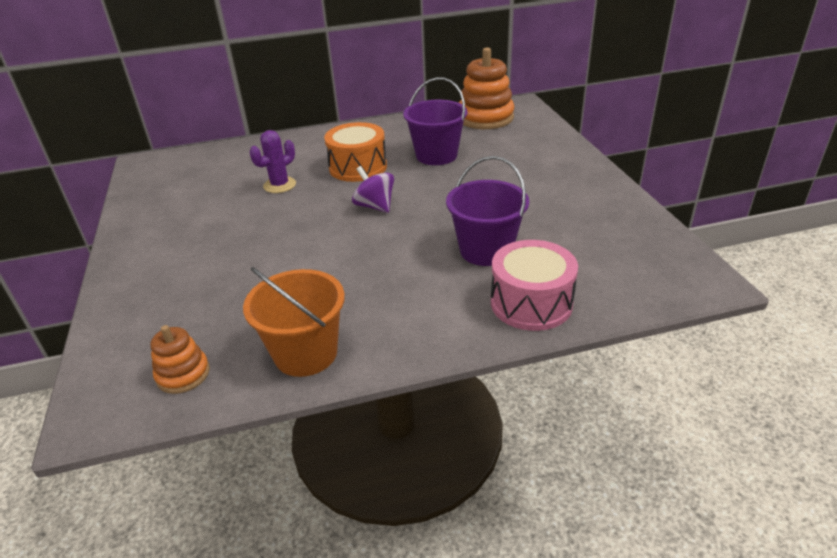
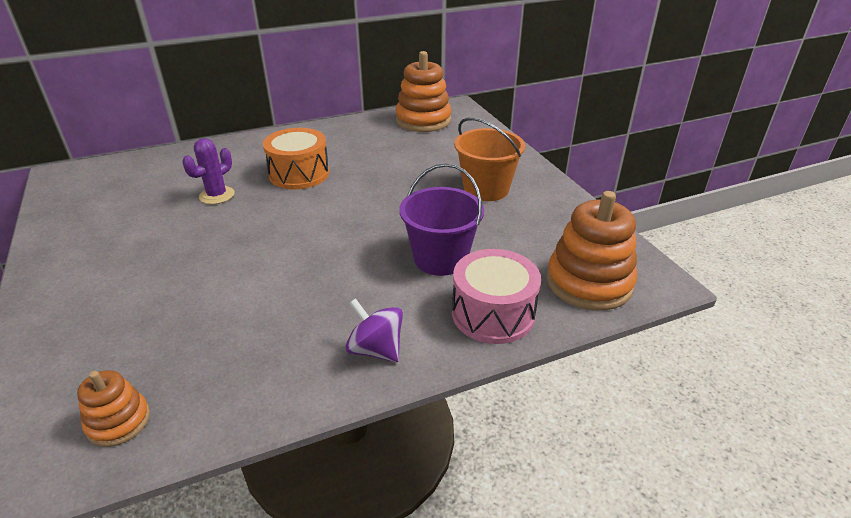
camera: 10 degrees left, 0 degrees up
(306, 353) = (260, 386): orange bucket -> orange bucket (486, 189)
(375, 206) = (321, 215): purple spinning top -> purple spinning top (376, 349)
(436, 155) = (379, 160): purple bucket -> none
(633, 279) = (589, 282): none -> orange stacking toy

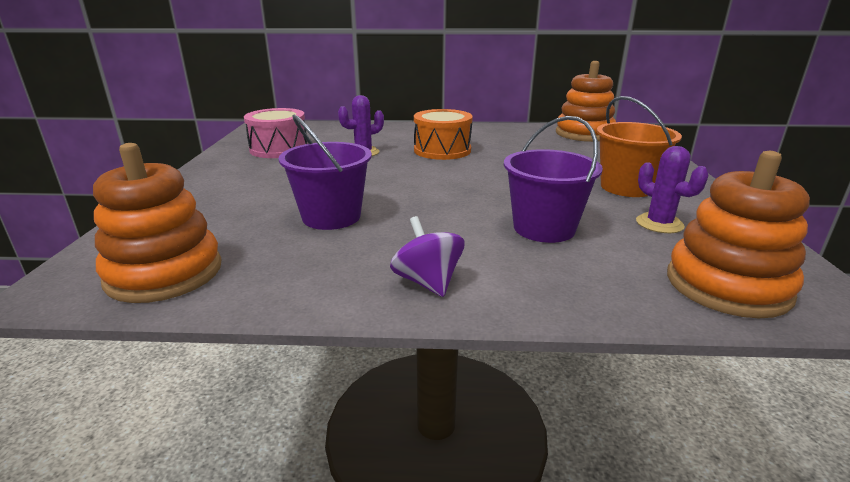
camera: 25 degrees right, 10 degrees down
(118, 422) = (164, 273): orange stacking toy -> orange stacking toy, size x1.86
(242, 298) = (331, 217): none -> purple bucket
(493, 313) = (581, 285): pink drum -> pink drum (279, 149)
(525, 228) = (659, 224): none -> purple cactus

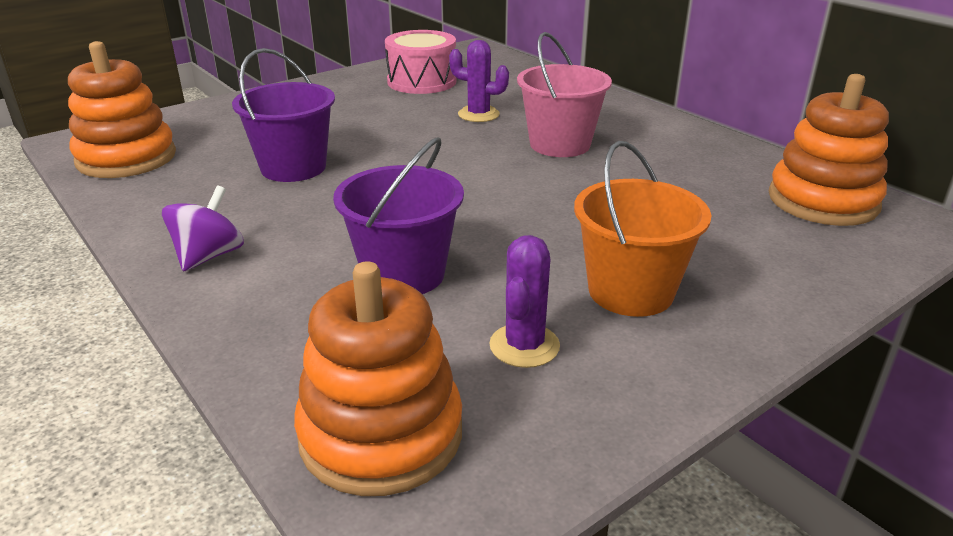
camera: 50 degrees right, 5 degrees up
(442, 150) = (560, 144): orange drum -> pink bucket

